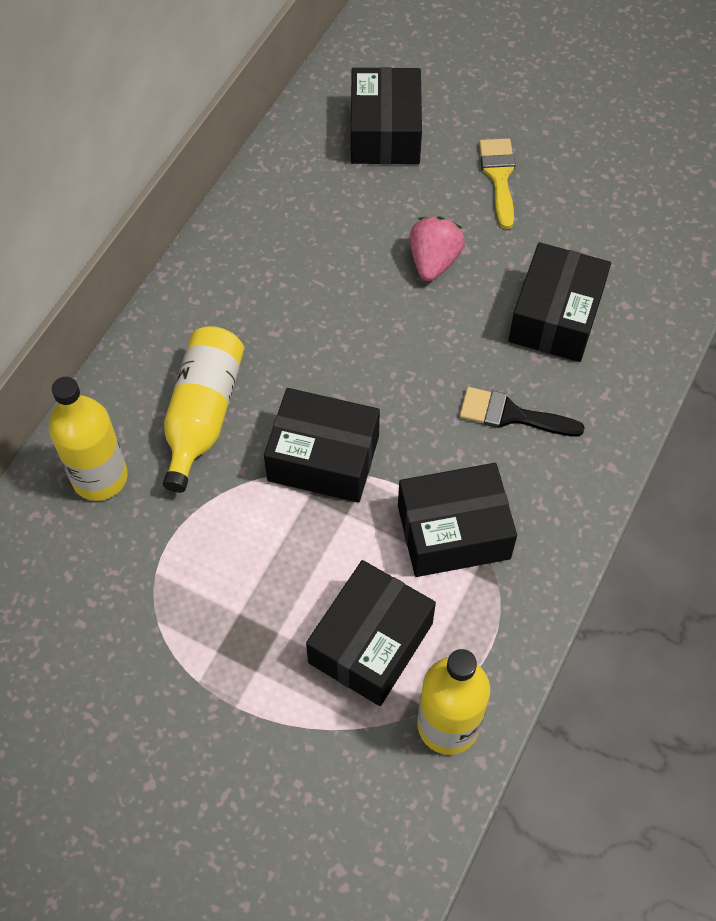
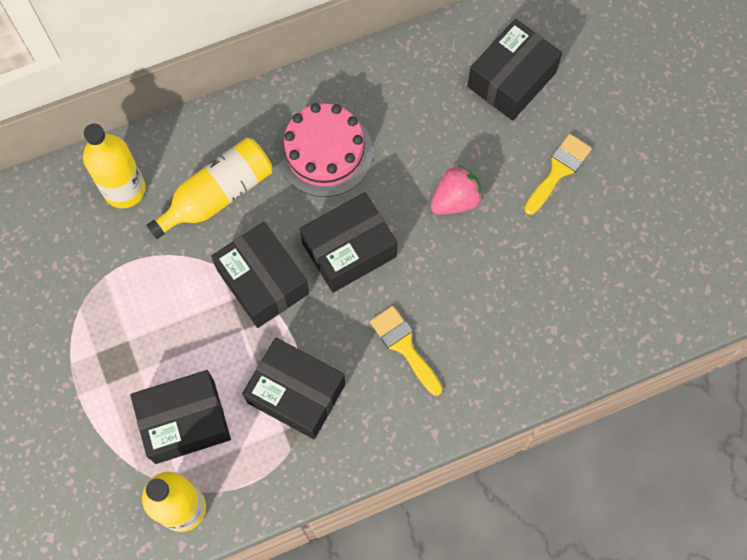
camera: 40 degrees right, 10 degrees up
(273, 305) = (325, 152): none -> pink cake
(511, 415) = (404, 346): black brush -> yellow brush
(555, 317) = (498, 302): black box -> black box (349, 250)

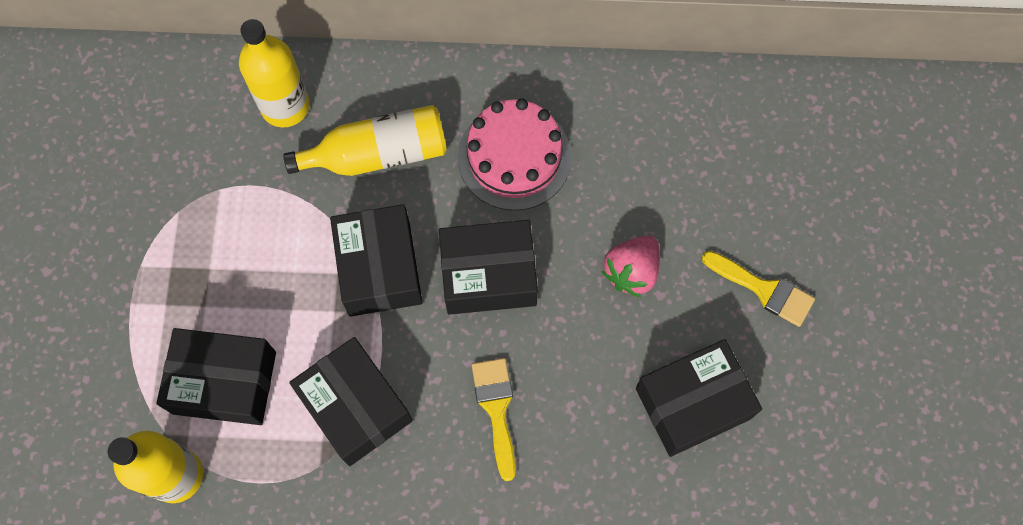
camera: 25 degrees right, 0 degrees up
(455, 200) = (631, 272): pink strawberry -> pink strawberry turned 135 degrees clockwise
(511, 79) = (759, 164): black box -> black box (693, 403)
(558, 171) = (764, 289): yellow brush -> yellow brush turned 60 degrees clockwise

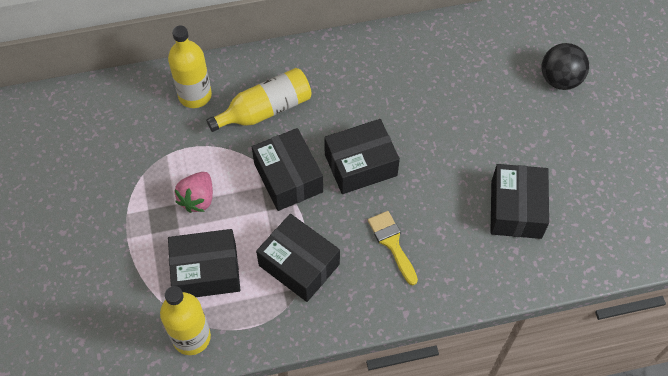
camera: 15 degrees left, 10 degrees down
(514, 157) = (354, 92): pink cake -> none
(631, 272) = (451, 141): pink strawberry -> pink strawberry (197, 199)
(693, 403) = (516, 209): black box -> black box turned 45 degrees counterclockwise
(764, 289) = (537, 132): yellow brush -> none
(826, 212) = (560, 79): none -> black ball

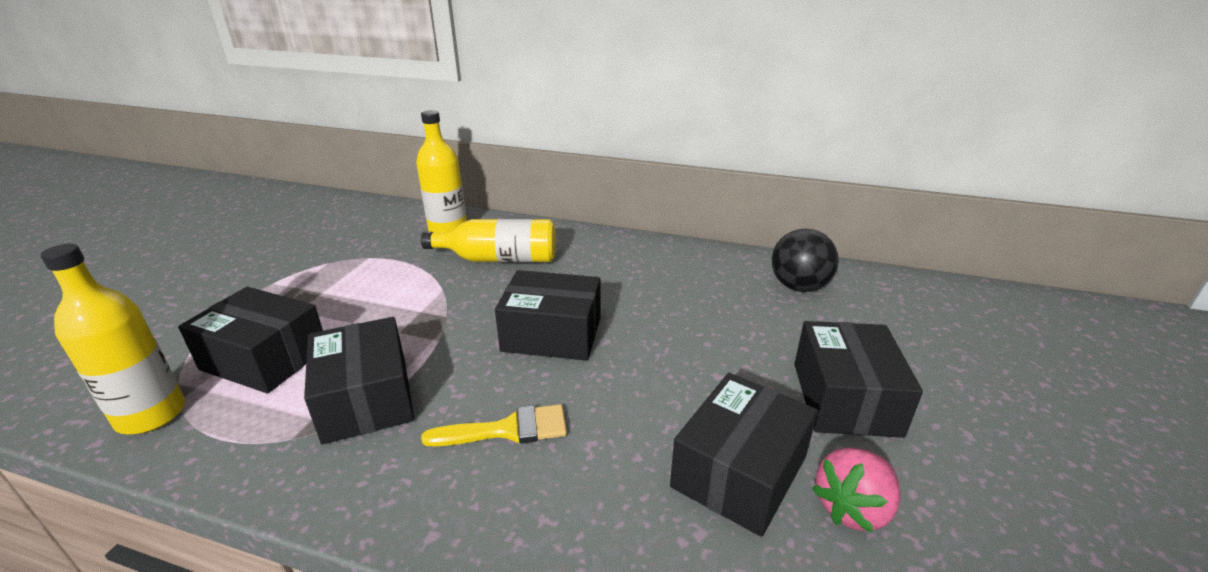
camera: 30 degrees right, 30 degrees down
(197, 199) = (347, 297): pink strawberry -> pink strawberry (852, 508)
(288, 177) = (458, 314): black box -> black box (845, 398)
(392, 243) = (508, 429): yellow brush -> yellow brush turned 75 degrees clockwise
(560, 79) = (903, 349): black ball -> black ball (798, 287)

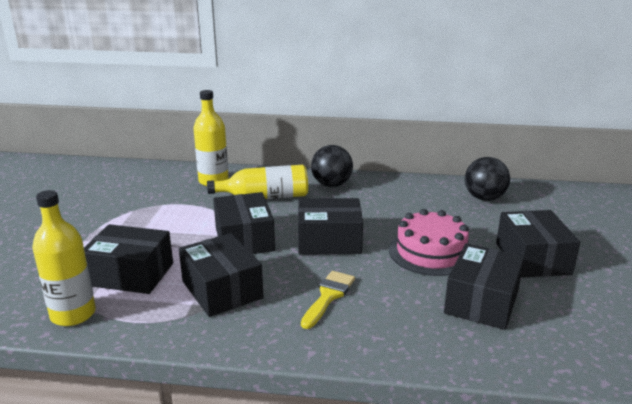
camera: 10 degrees left, 5 degrees down
(440, 319) = (244, 239): none -> black box
(508, 429) = (328, 296): yellow brush -> yellow brush turned 45 degrees counterclockwise
(594, 248) = (331, 184): none -> black ball
(690, 369) = (430, 252): none -> pink cake
(852, 508) = (552, 311): pink strawberry -> none

